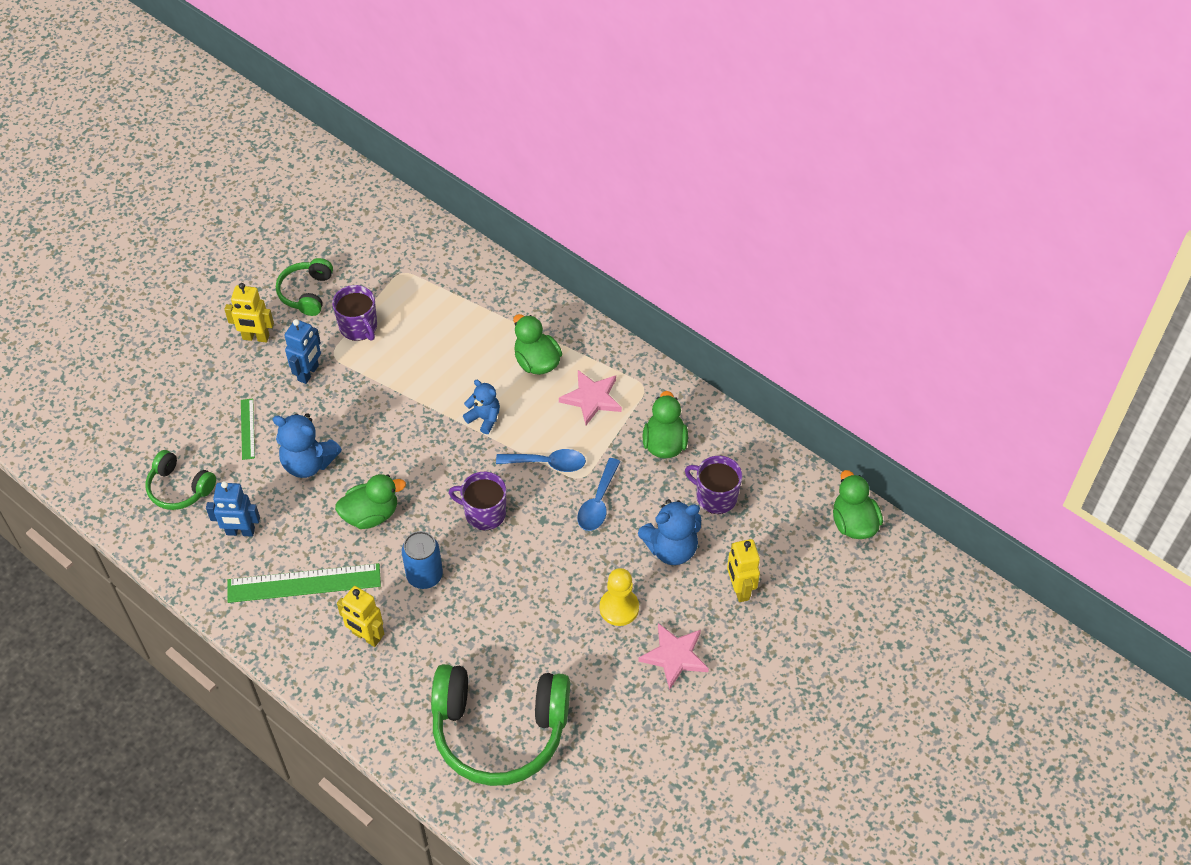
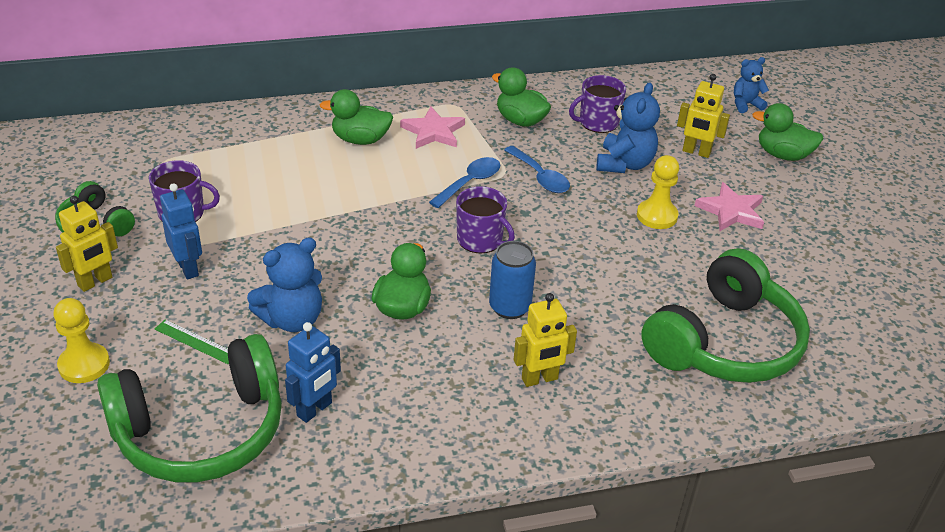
camera: 55 degrees left, 15 degrees down
(179, 488) = (201, 431): green headphones -> green headphones, size x1.96
(184, 391) = (84, 365): none -> yellow pawn
(304, 583) = (431, 393): green ruler -> none
(484, 418) = (381, 192): blue teddy bear -> blue teddy bear (745, 104)
(484, 513) = (480, 240): purple mug -> purple mug turned 105 degrees counterclockwise
(853, 523) = (686, 80): green duck -> green duck (782, 155)

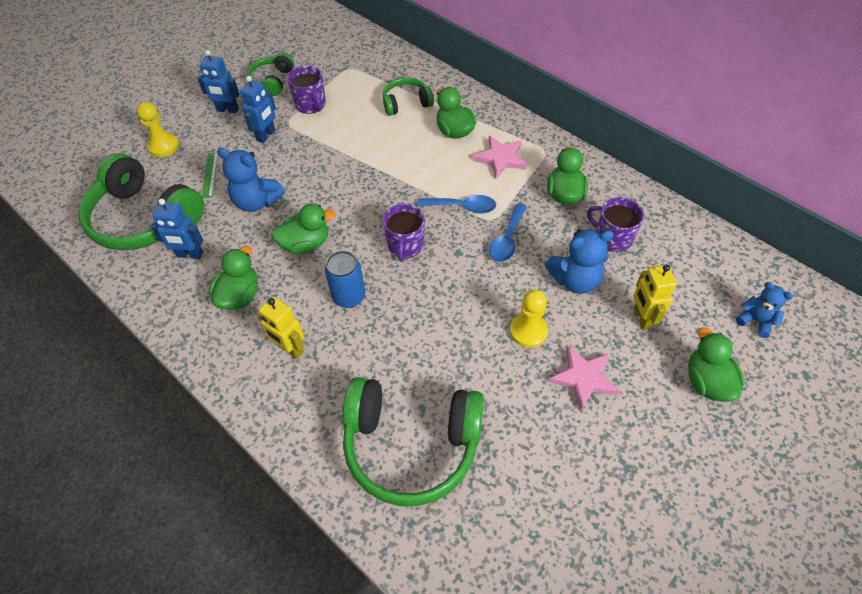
camera: 60 degrees right, 15 degrees up
(95, 282) = (227, 110): yellow robot -> blue robot
(276, 149) = (406, 103): none -> green headphones
(426, 390) = (239, 296): none -> green duck

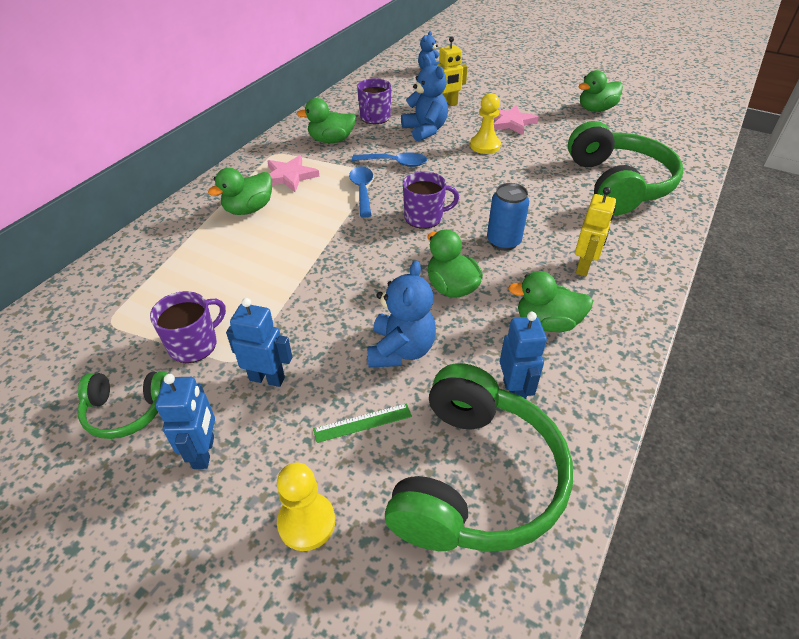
camera: 105 degrees left, 10 degrees down
(406, 103) = (196, 252): green headphones -> none
(707, 382) = (485, 84): green duck -> green duck (596, 109)

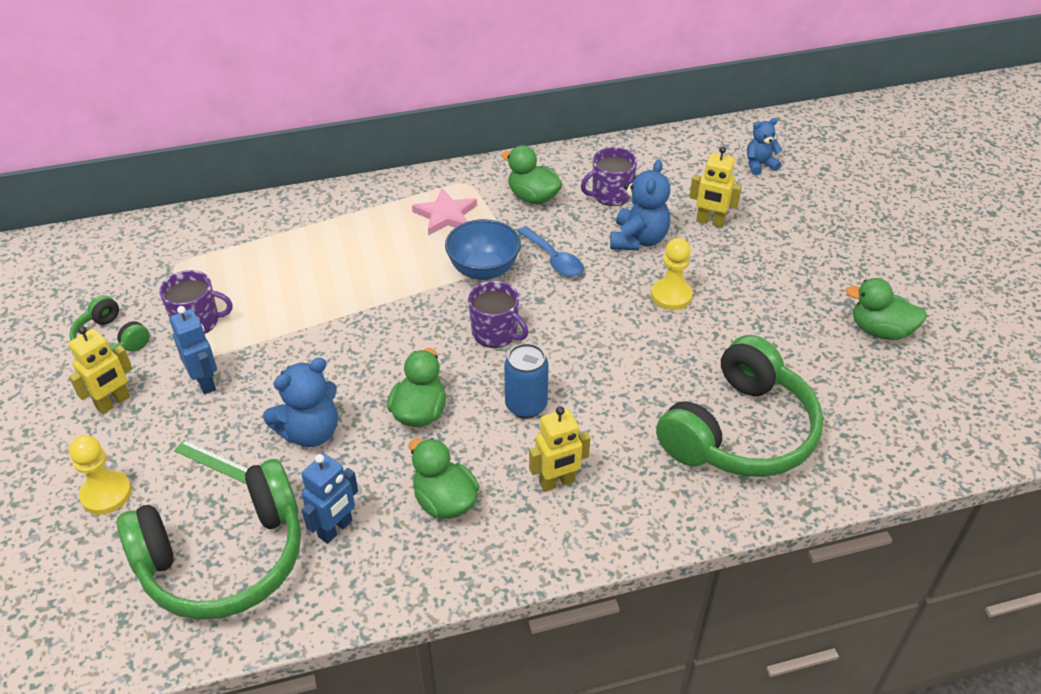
camera: 45 degrees right, 0 degrees up
(204, 452) = (113, 402): blue robot -> yellow robot
(249, 209) = (372, 228): green duck -> none
(362, 191) = (483, 270): blue spoon -> blue bowl
(511, 122) = (746, 285): pink star -> none

